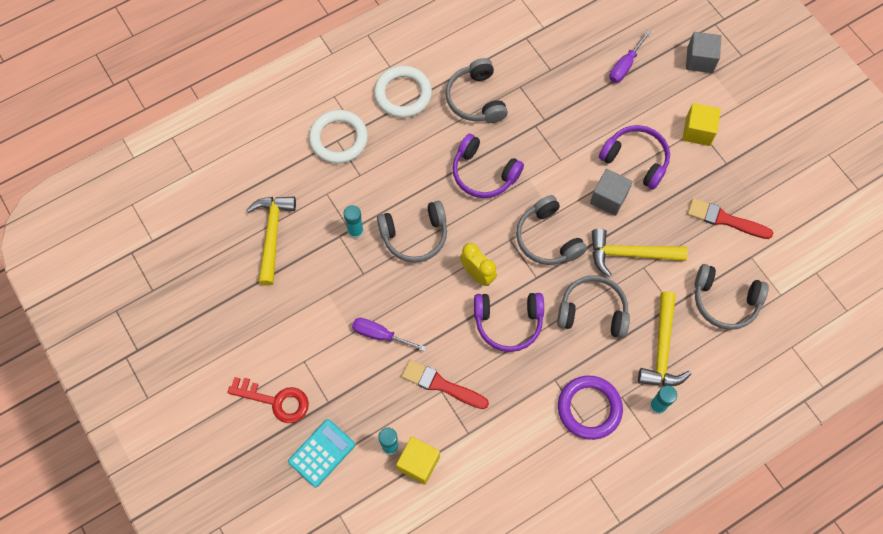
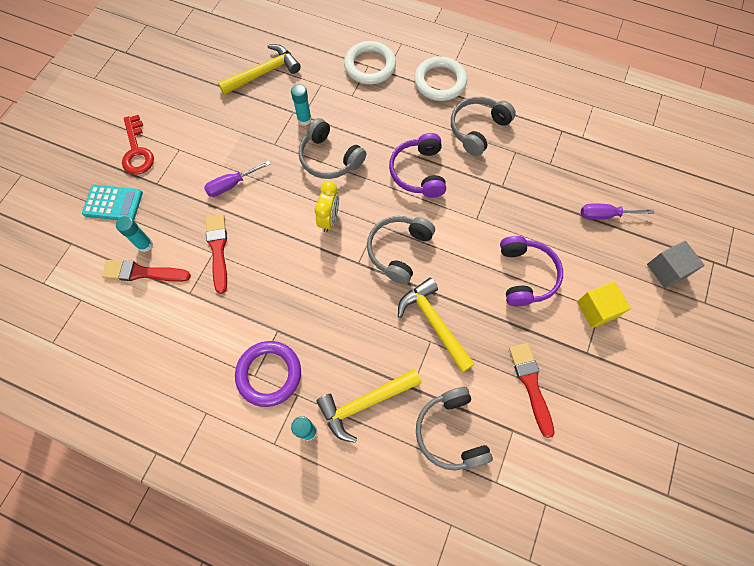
camera: 55 degrees right, 0 degrees up
(380, 335) = (232, 184): purple screwdriver -> purple screwdriver turned 105 degrees counterclockwise
(418, 463) = (142, 272): yellow cube -> red brush
(508, 322) = (303, 266): purple headphones -> none
(592, 311) = (359, 324): grey headphones -> none
(608, 198) = (472, 275): grey cube -> none

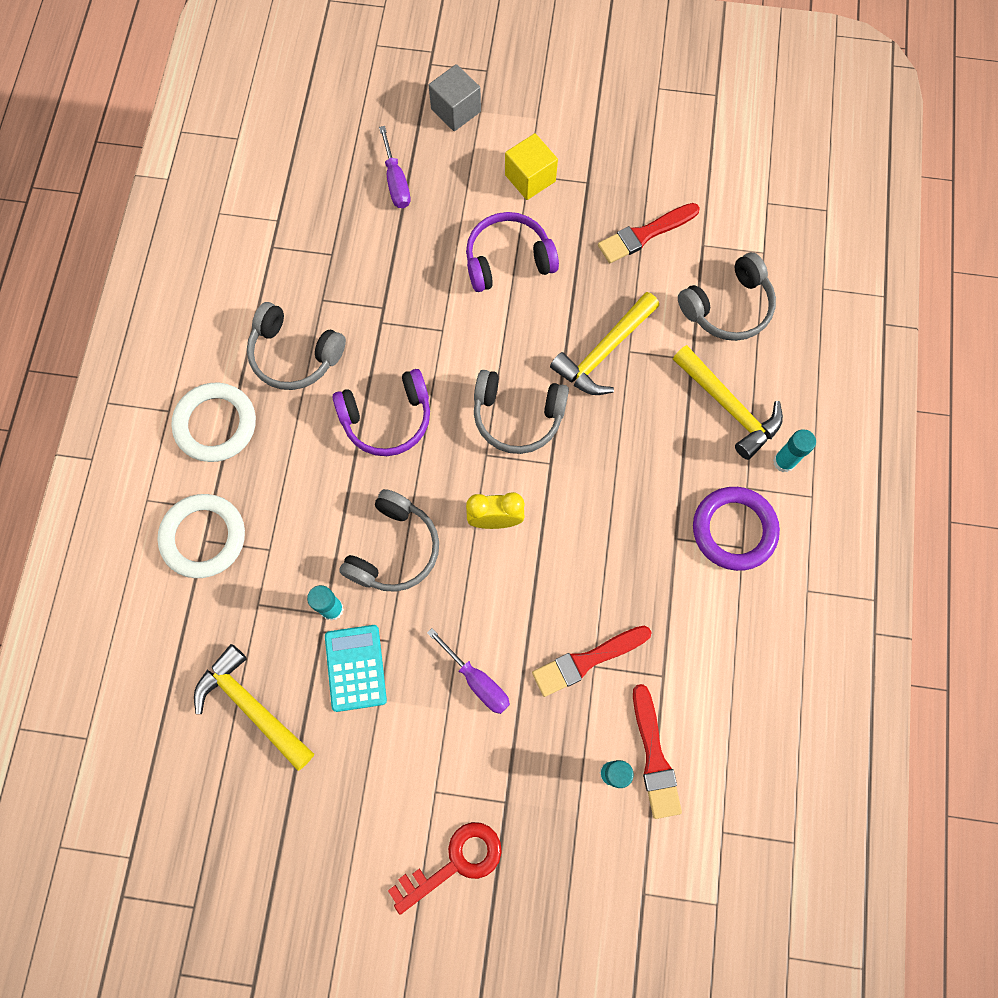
camera: 105 degrees left, 5 degrees up
(113, 203) = (558, 857): turquoise calculator -> turquoise calculator (355, 668)

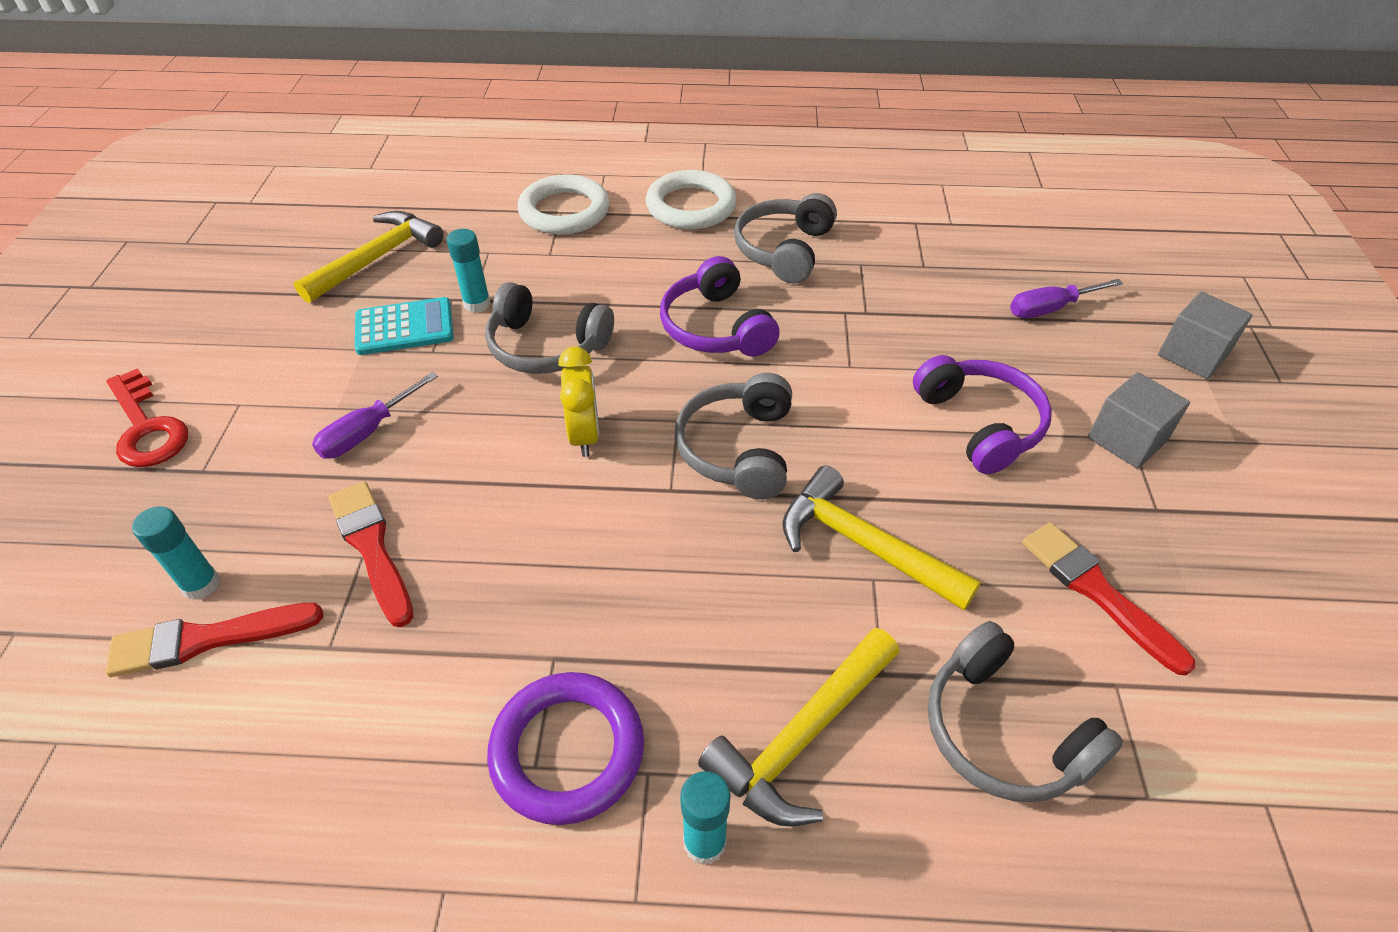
camera: 85 degrees right, 25 degrees down
(530, 178) = (1126, 439): yellow cube -> grey cube

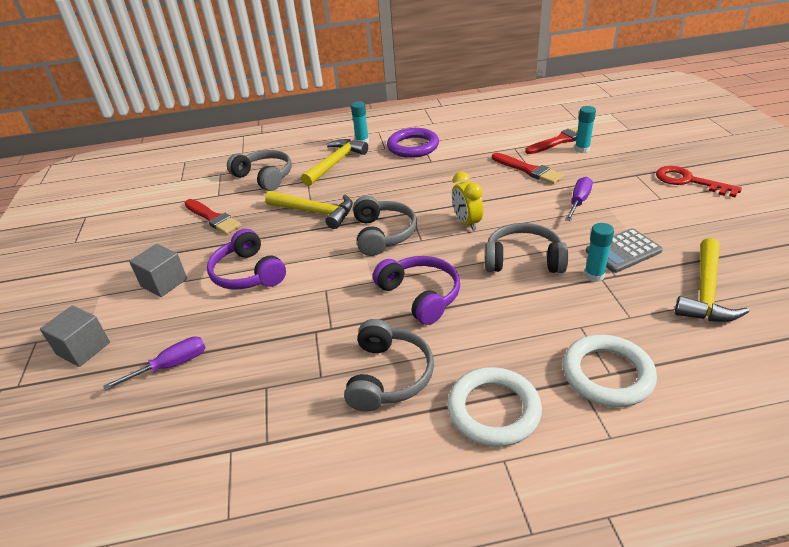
camera: 170 degrees right, 10 degrees down
(404, 327) = (623, 251): turquoise calculator -> grey calculator

